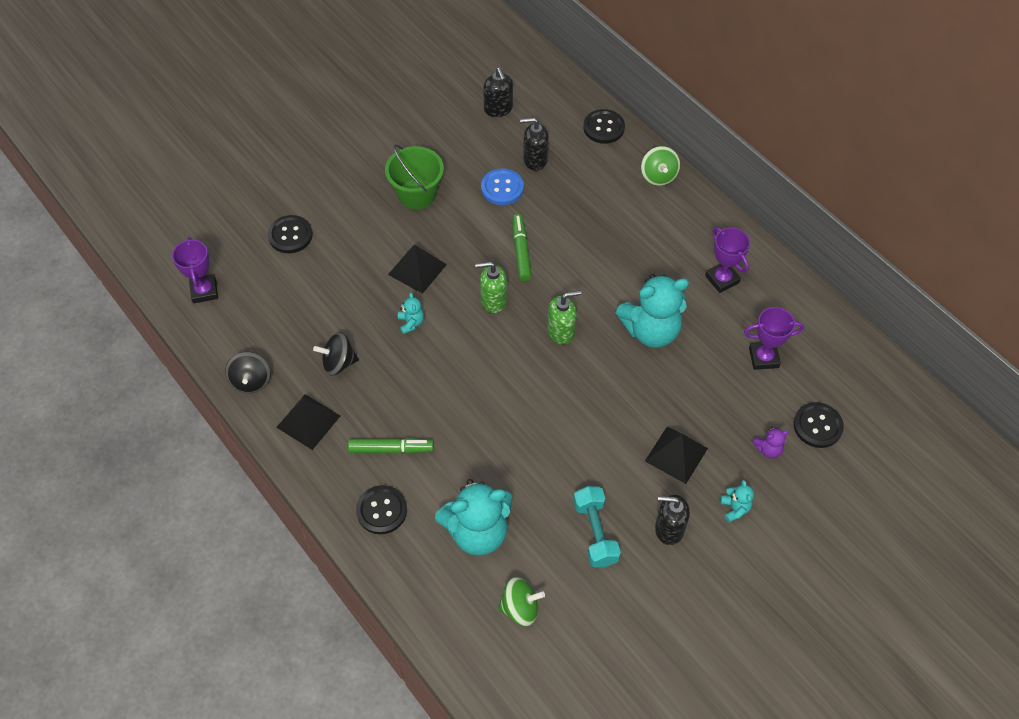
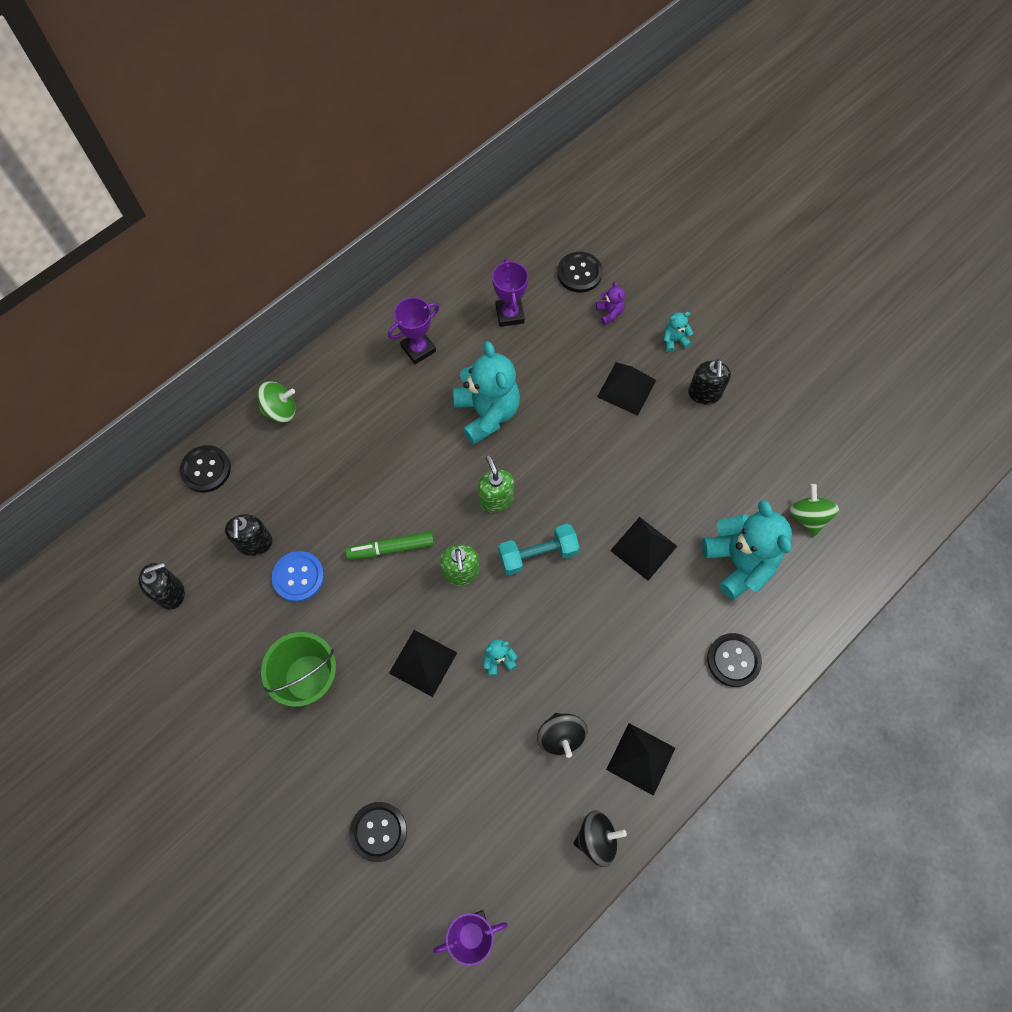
camera: 95 degrees left, 10 degrees up
(391, 449) = (661, 660): green marker -> none
(501, 448) = (643, 548): none -> black pyramid
(595, 533) = (720, 455): turquoise dumbbell -> turquoise dumbbell (538, 554)

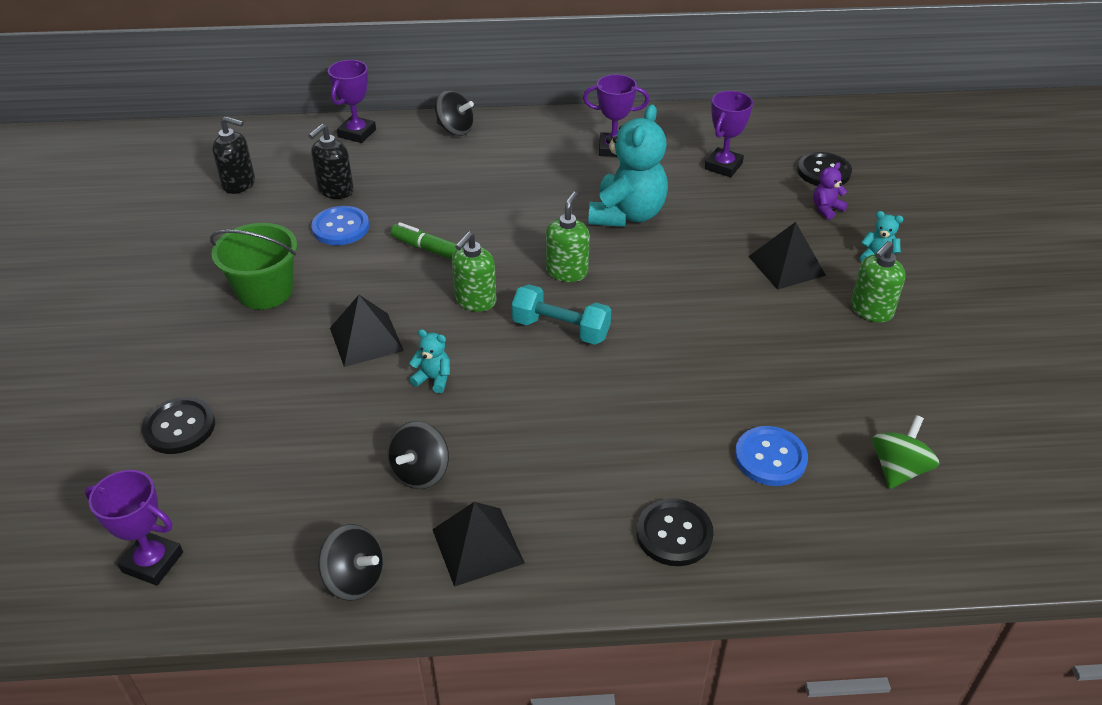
camera: 40 degrees right, 25 degrees down
(206, 469) = (357, 133): black button -> purple trophy
(280, 410) = (455, 129): green spinning top -> black spinning top
(609, 313) = (826, 209): purple teddy bear -> purple teddy bear turned 150 degrees counterclockwise
(643, 548) = (673, 385): black pyramid -> none
(704, 393) = (871, 310): black soap dispenser -> green soap dispenser
(739, 562) = (770, 458): turquoise teddy bear -> blue button

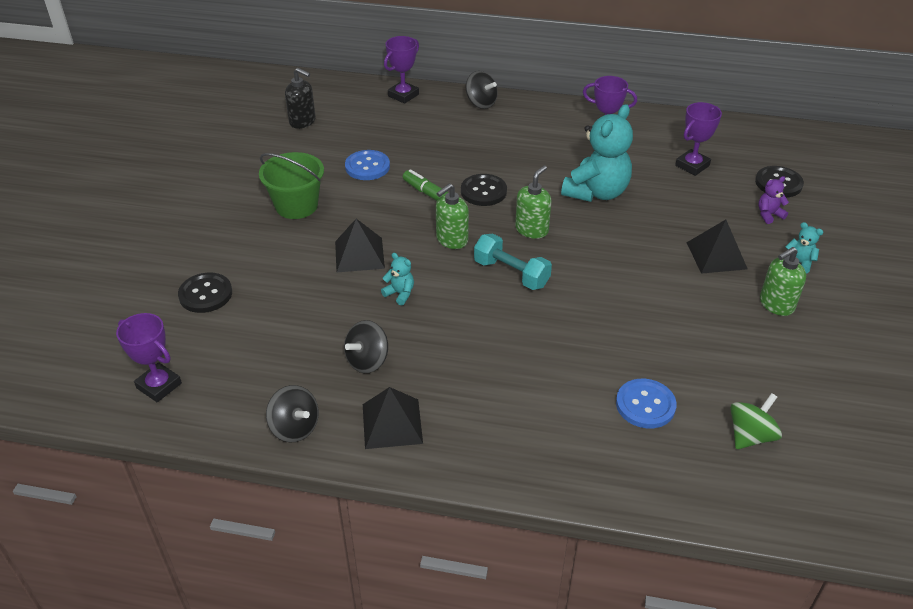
camera: 15 degrees right, 0 degrees up
(335, 190) = (372, 137): black soap dispenser -> none
(674, 534) = (546, 447): black button -> black button (483, 191)

